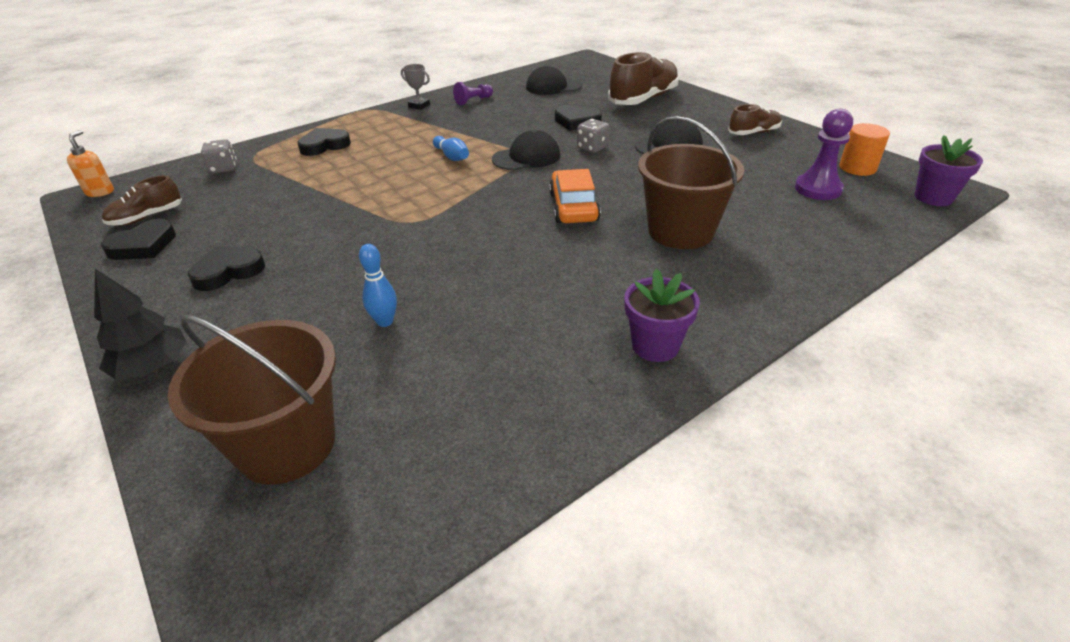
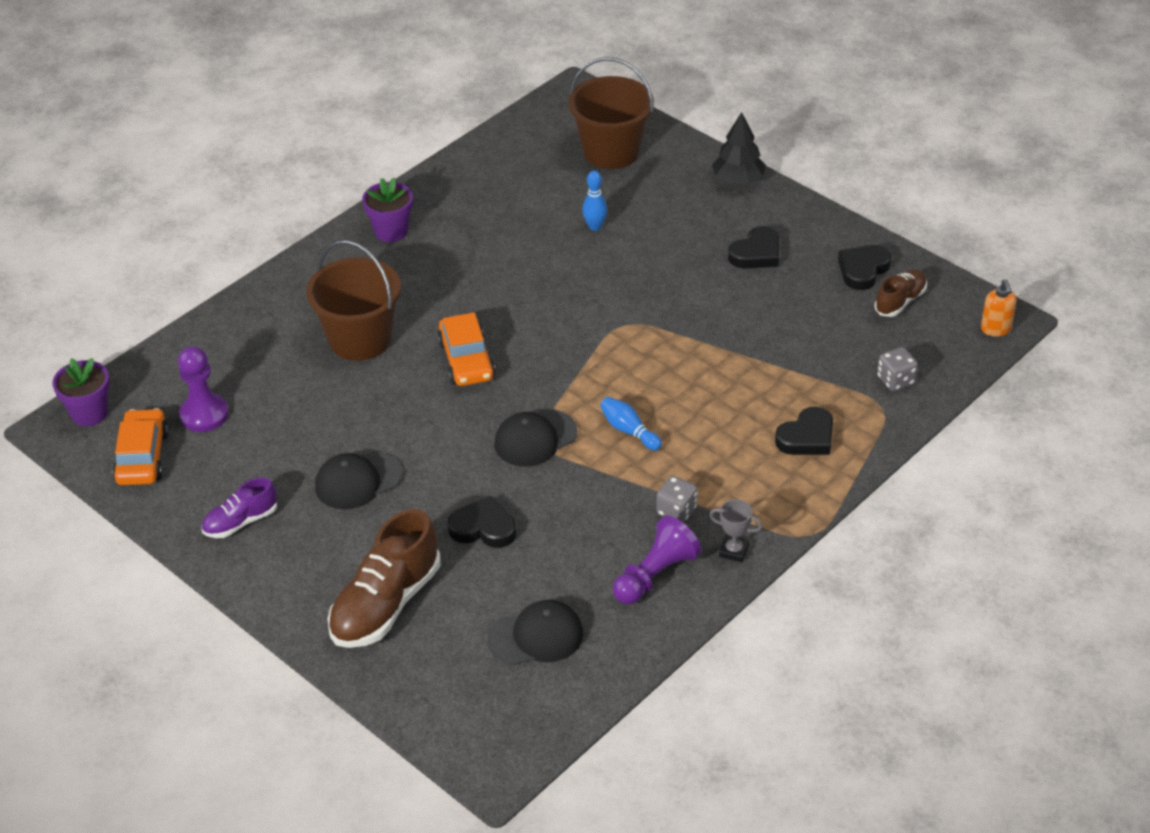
camera: 170 degrees right, 5 degrees up
(473, 101) = (655, 575): purple pawn -> purple pawn, size x1.54
(592, 148) = (455, 466): grey dice -> grey dice (676, 511)
(754, 133) = (240, 522): brown shoe -> purple shoe
(857, 168) = (142, 457): orange cylinder -> orange car

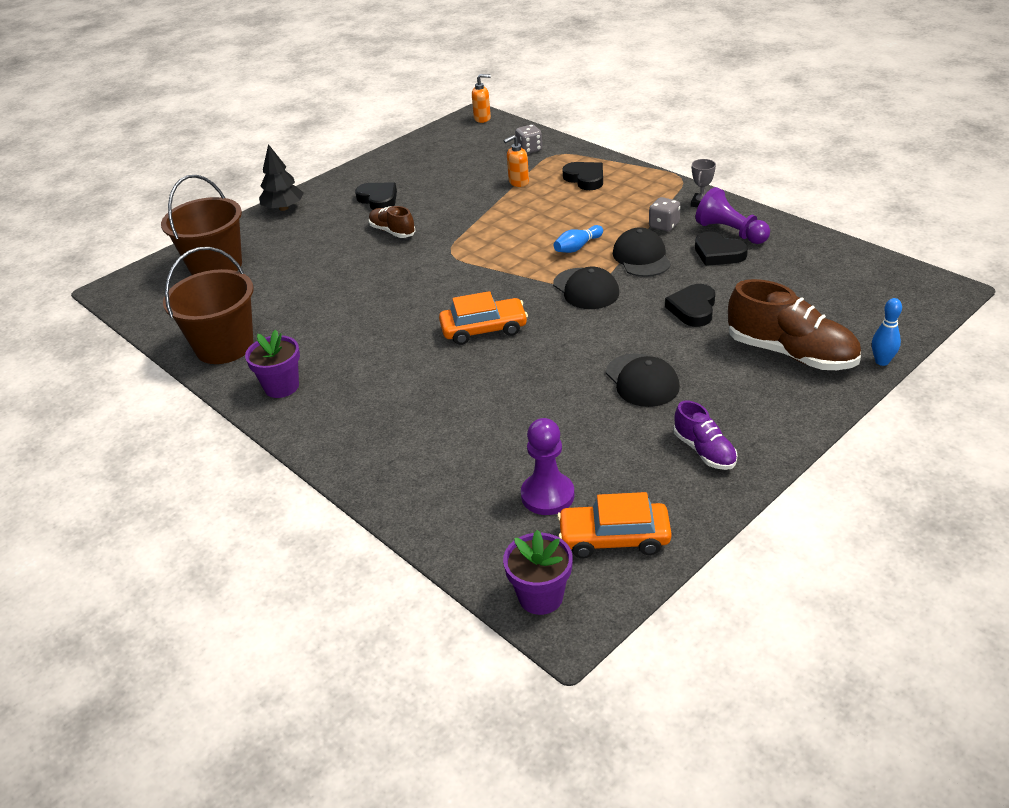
camera: 85 degrees left, 5 degrees down
(360, 339) = (444, 394): brown bucket -> brown bucket (224, 346)
(536, 636) = (805, 278): black cap -> black cap (641, 257)
(595, 226) = (319, 271): blue bowling pin -> blue bowling pin (882, 361)
(798, 373) = (518, 182): none -> orange soap dispenser
(863, 270) = (410, 160): black heart -> black heart (718, 253)
(900, 301) = (447, 148): brown shoe -> brown shoe (392, 231)

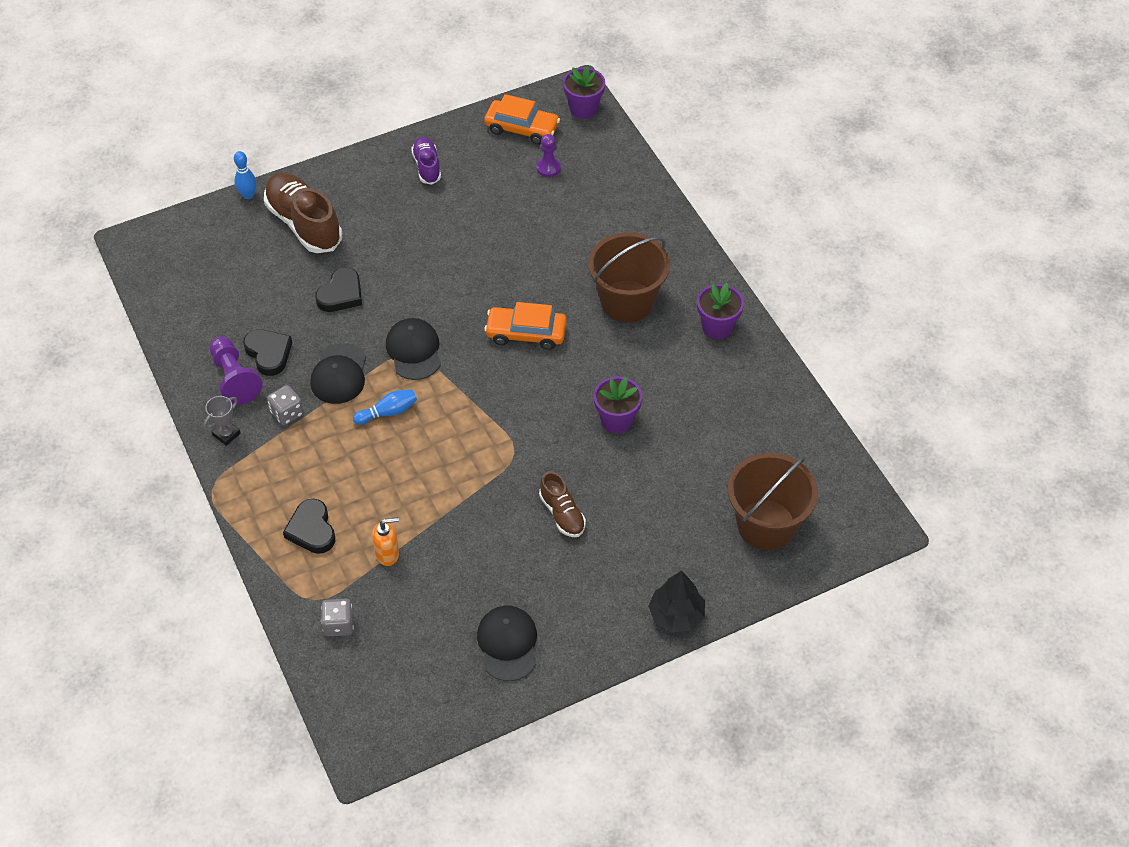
camera: 165 degrees left, 15 degrees up
(224, 346) = (764, 394): brown bucket -> brown bucket (627, 301)
(366, 293) = (616, 420): none -> purple flower pot
(378, 199) = (559, 586): black heart -> none
(482, 119) = (357, 739): orange soap dispenser -> none
(547, 495) = (548, 168): purple pawn -> purple pawn, size x0.65
(642, 380) = (430, 236): black cap -> black cap (508, 644)

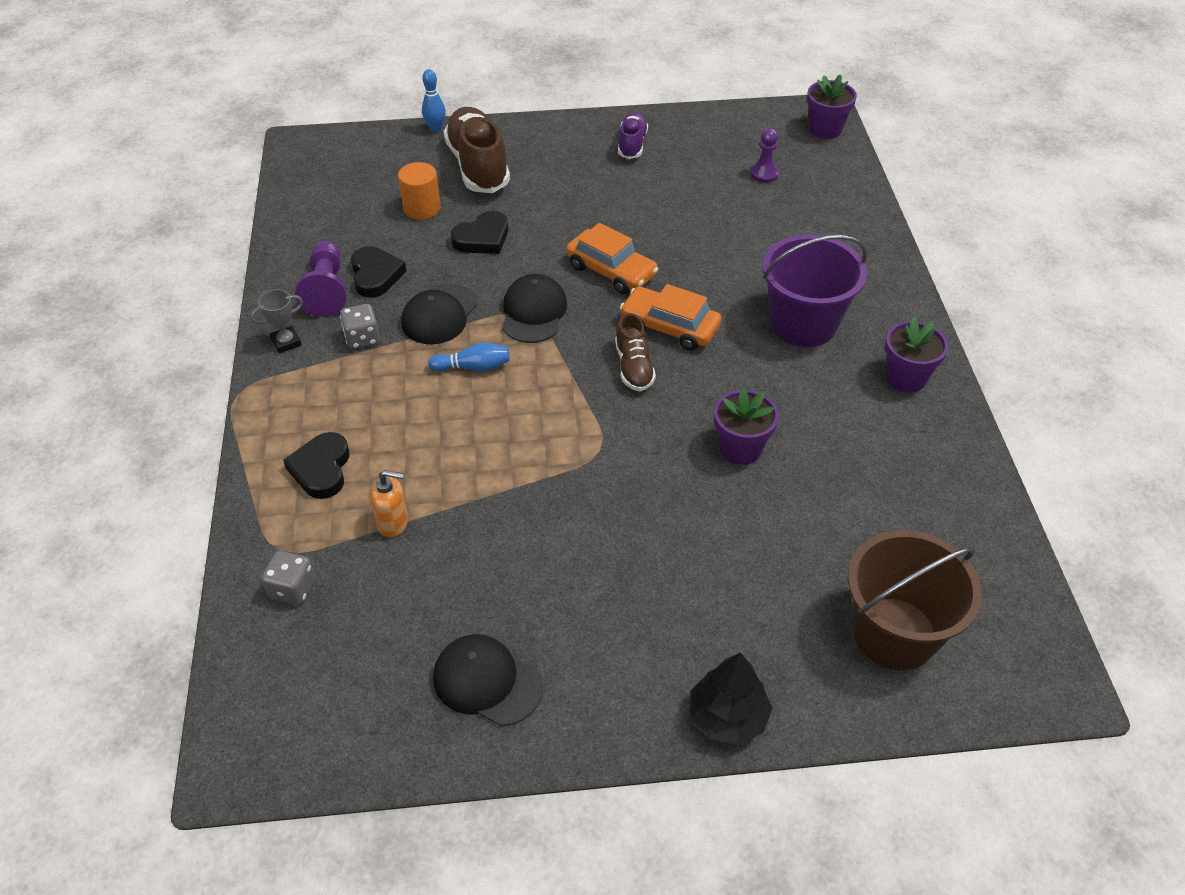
camera: 20 degrees right, 5 degrees down
(275, 279) = (422, 208): none -> orange cylinder
(508, 644) = (487, 681): black cap -> black cap turned 75 degrees counterclockwise
(522, 128) = (750, 133): orange car -> orange car (611, 270)
(562, 514) = (627, 539): brown shoe -> brown shoe (634, 367)
(627, 301) = (803, 323): brown bucket -> purple bucket

